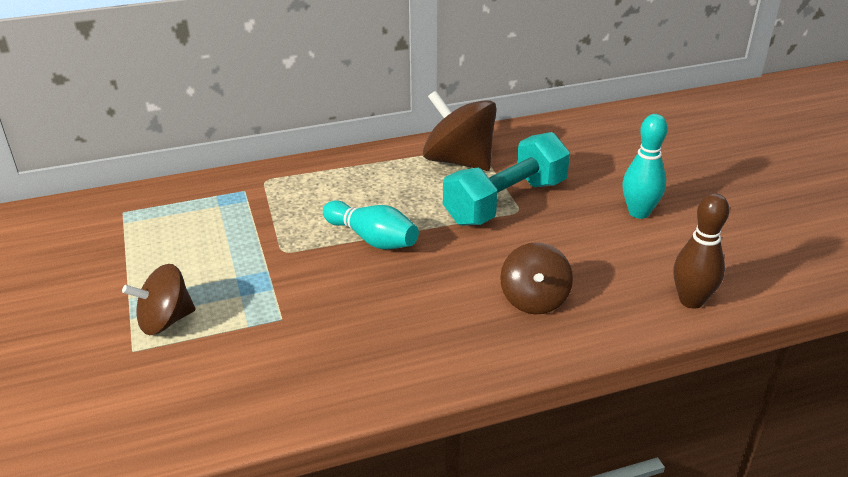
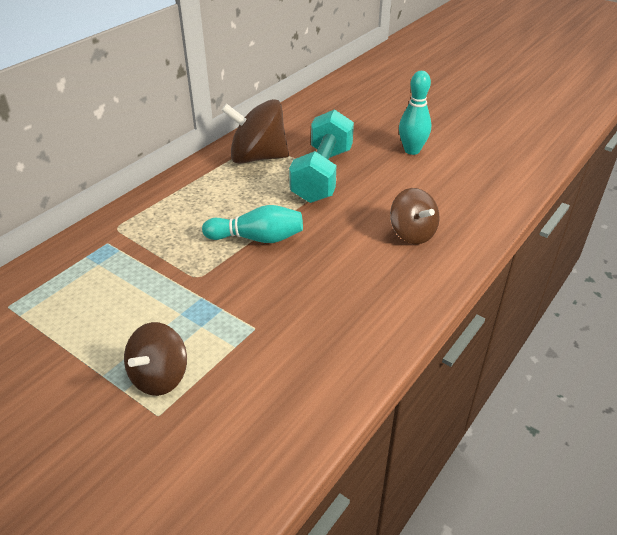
camera: 35 degrees left, 5 degrees up
(691, 301) = (498, 194): brown bowling pin -> none

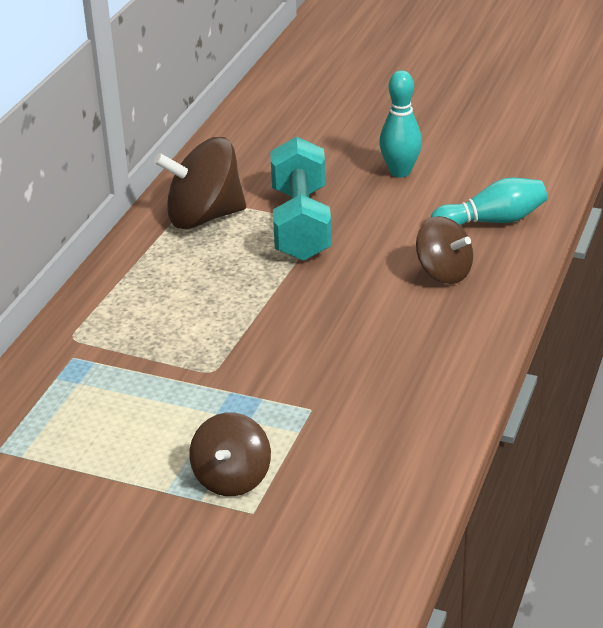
camera: 15 degrees left, 5 degrees down
(257, 238) = (260, 315): turquoise bowling pin -> turquoise bowling pin (492, 221)

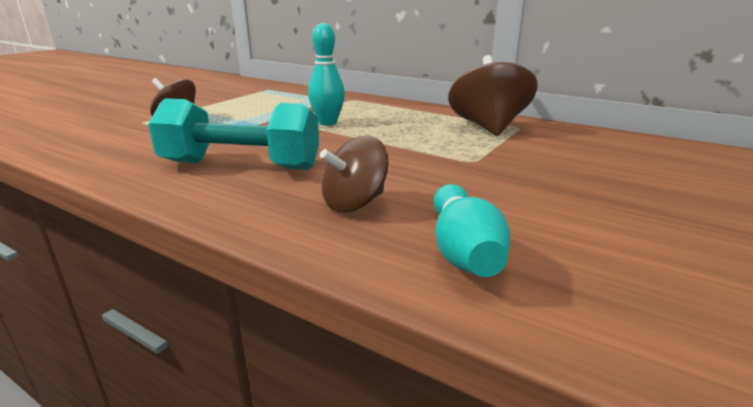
camera: 100 degrees right, 10 degrees down
(300, 224) = (473, 154): turquoise dumbbell -> turquoise dumbbell (241, 165)
(400, 172) = (595, 207): turquoise bowling pin -> turquoise bowling pin (327, 123)

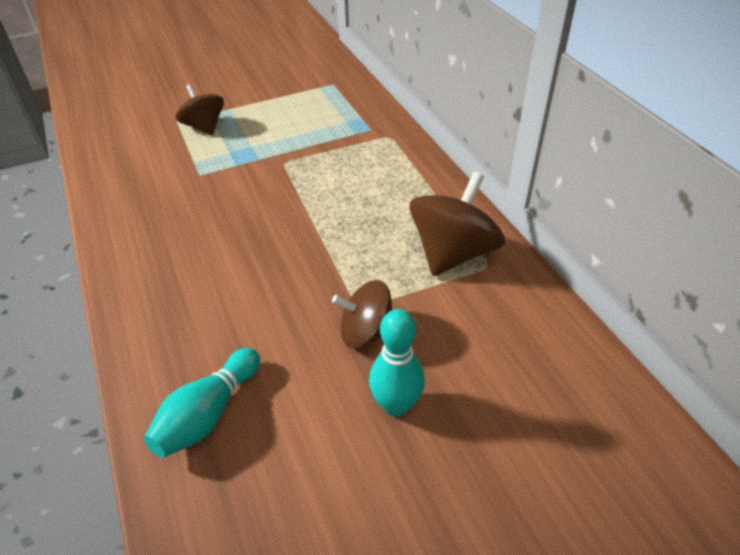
camera: 35 degrees right, 20 degrees up
(241, 165) = (182, 228): turquoise dumbbell -> none
(327, 123) = (314, 180): turquoise bowling pin -> turquoise bowling pin (396, 405)
(354, 203) = (204, 320): brown spinning top -> brown spinning top (366, 332)

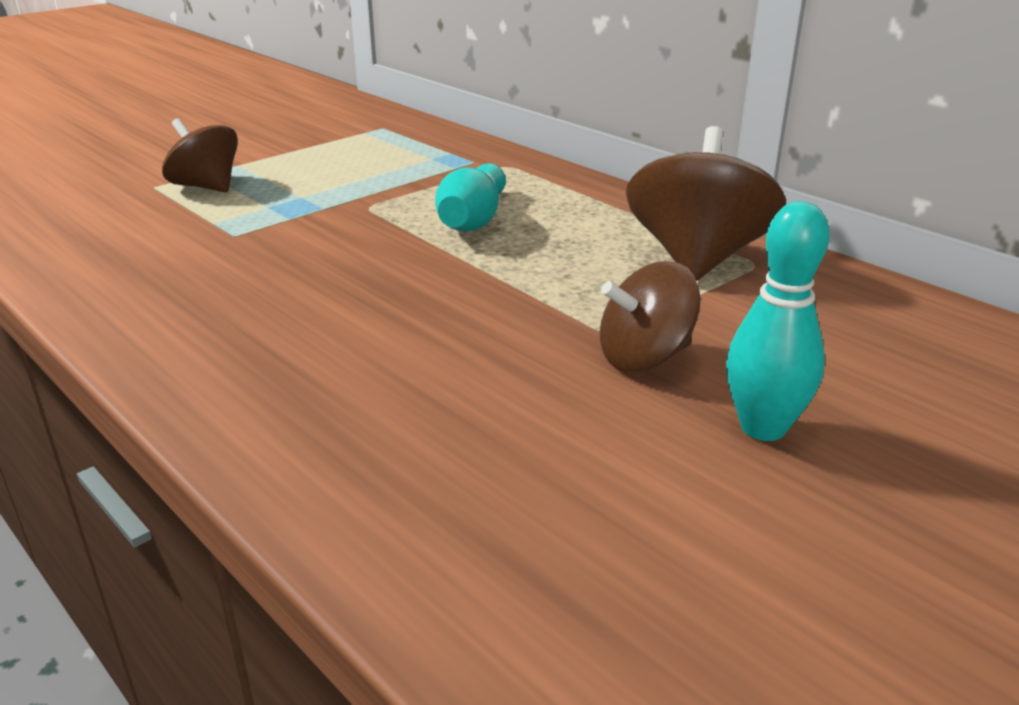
camera: 20 degrees left, 15 degrees down
(208, 414) = (461, 504): turquoise bowling pin -> turquoise bowling pin (473, 220)

